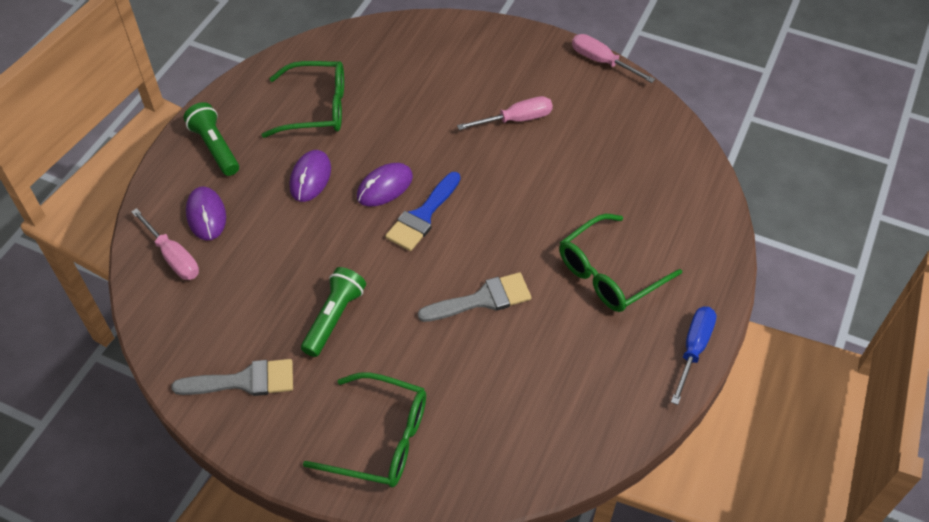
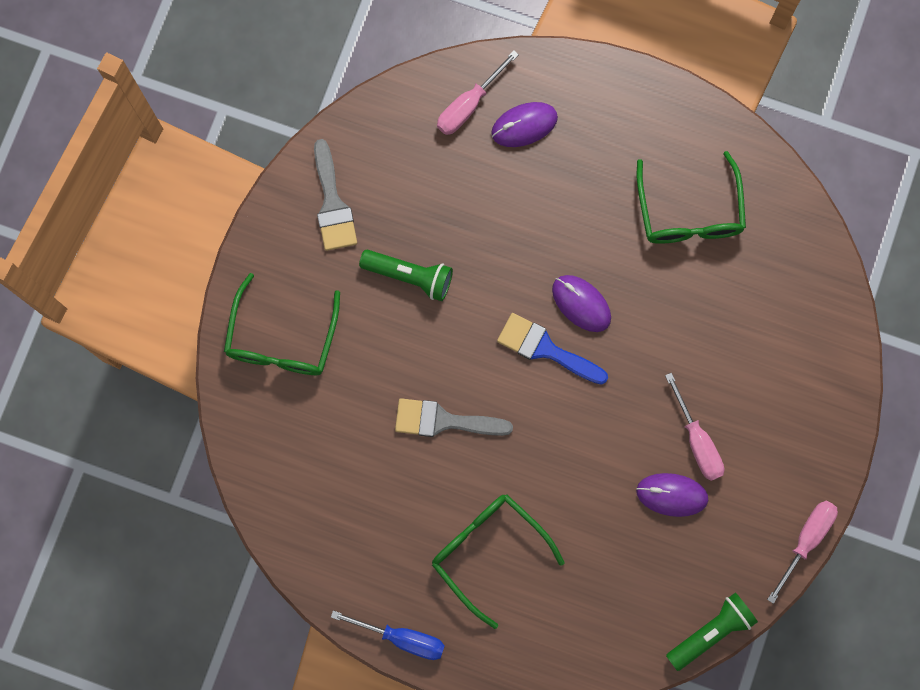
camera: 85 degrees right, 25 degrees up
(215, 147) = (618, 114): green flashlight -> green flashlight (710, 632)
(310, 178) = (585, 223): purple mouse -> purple mouse (671, 495)
(482, 299) = (444, 421): grey brush -> grey brush turned 120 degrees clockwise

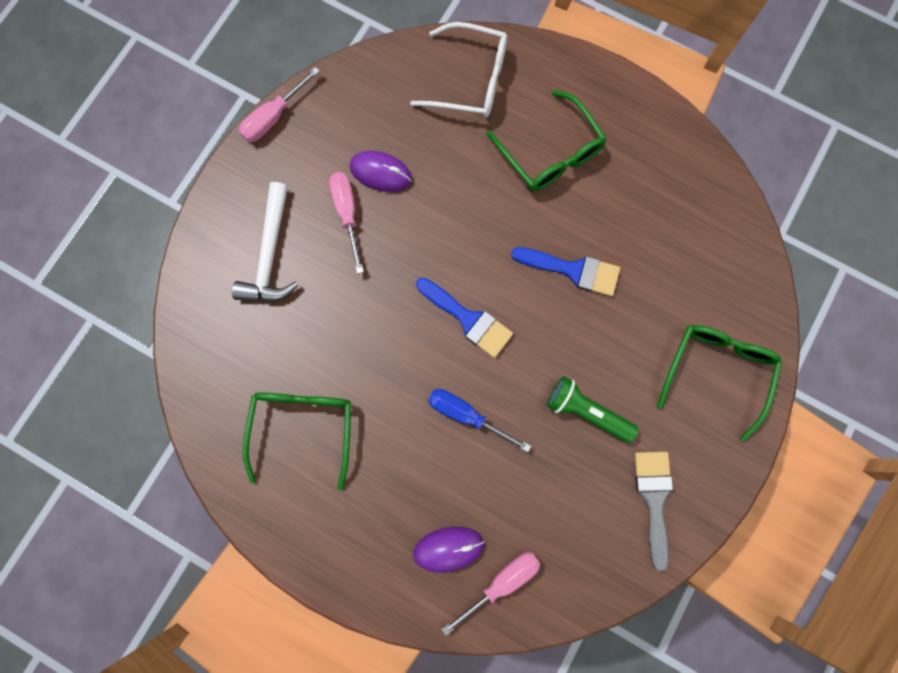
camera: 170 degrees left, 0 degrees up
(402, 638) = (634, 97): blue screwdriver -> blue screwdriver (466, 415)
(444, 421) = (573, 270): grey brush -> blue brush
(581, 304) = (426, 356): purple mouse -> none
(593, 626) = (471, 80): none -> white glasses
(710, 632) = (373, 60): green flashlight -> none
(768, 381) = (270, 255): none -> white hammer

